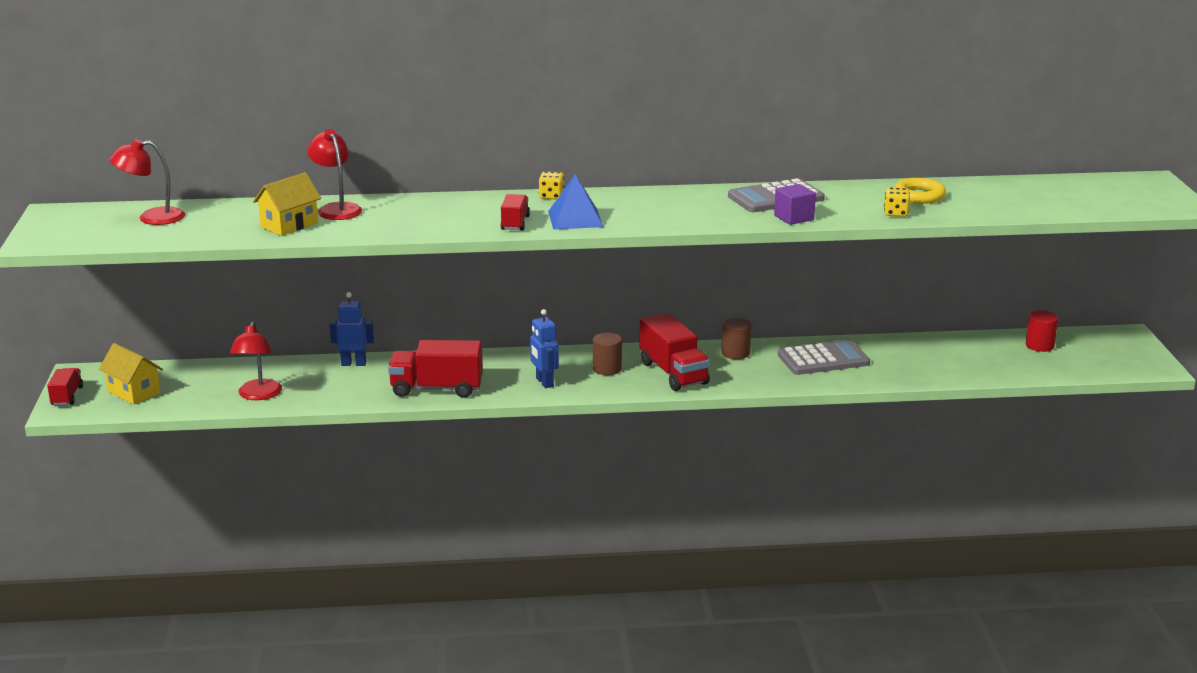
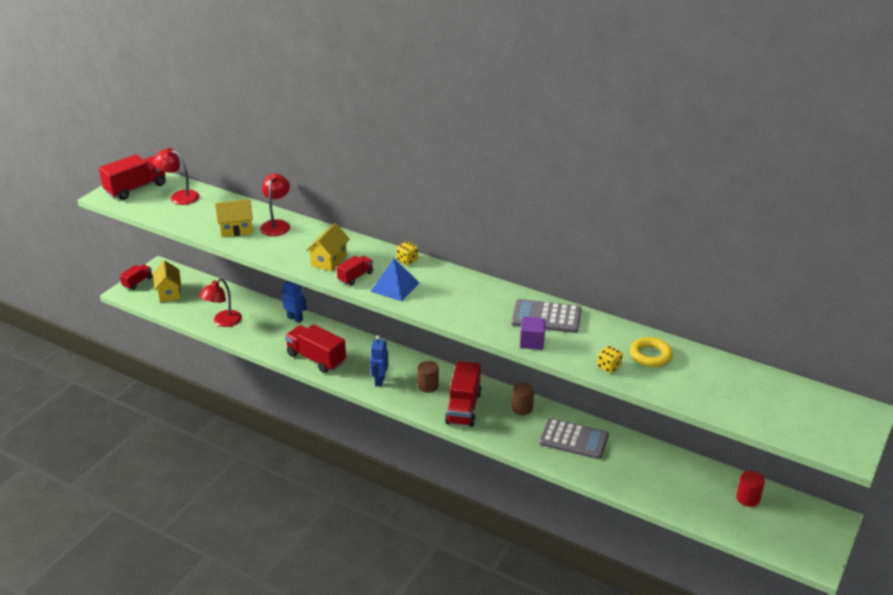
camera: 35 degrees right, 10 degrees up
(71, 226) = (136, 188): none -> red truck
(459, 219) = (329, 260): none -> yellow house

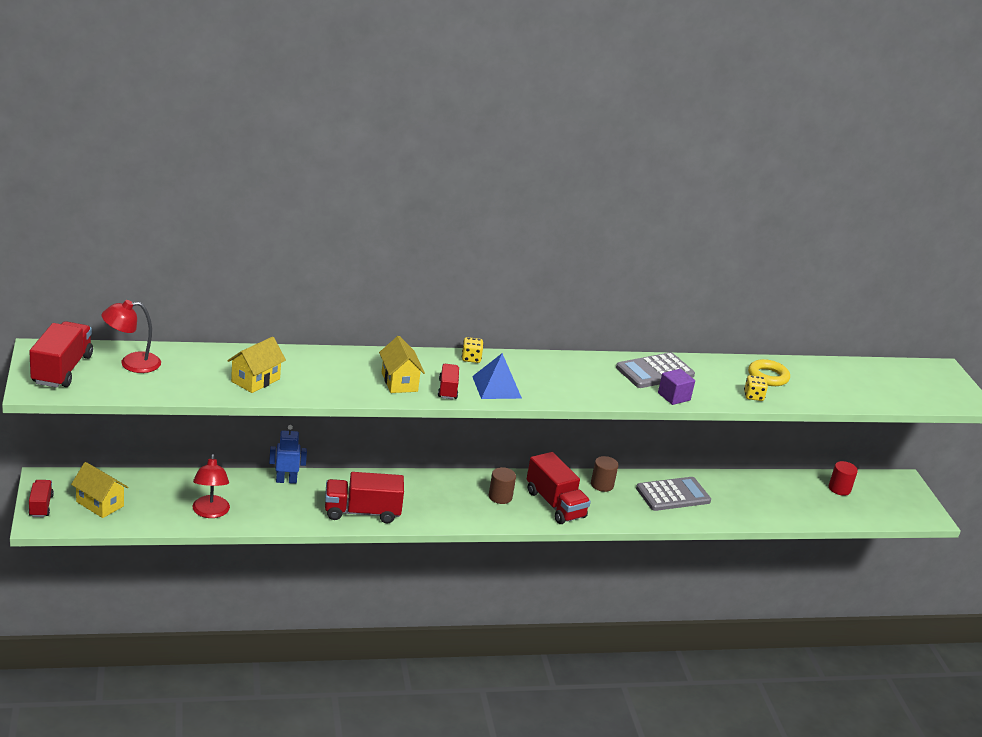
camera: 45 degrees left, 5 degrees down
(277, 225) = (292, 362): red lamp -> none
(379, 381) = (451, 509): blue robot -> none

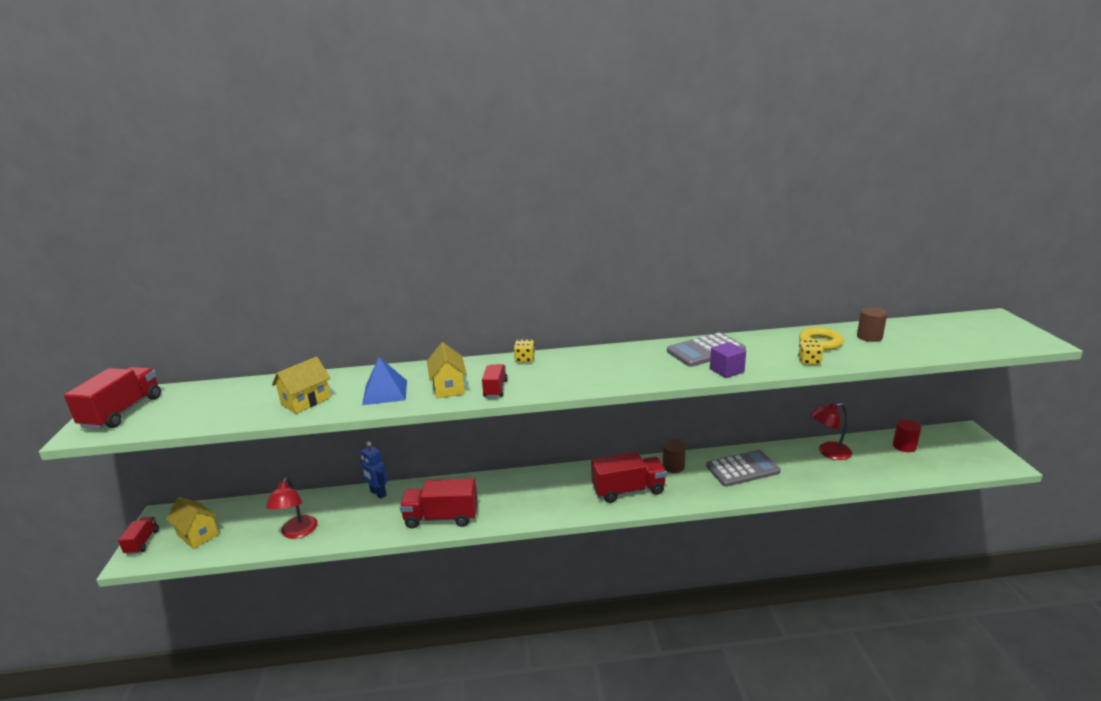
camera: 10 degrees right, 5 degrees down
(132, 363) = (194, 399): red lamp -> red lamp (828, 452)
(286, 480) = (378, 493): blue robot -> blue robot turned 135 degrees counterclockwise
(496, 387) = (545, 381): blue pyramid -> blue pyramid (385, 392)
(500, 497) = (576, 488): brown cylinder -> brown cylinder (869, 337)
(555, 504) = (628, 490): red truck -> red truck turned 75 degrees counterclockwise

